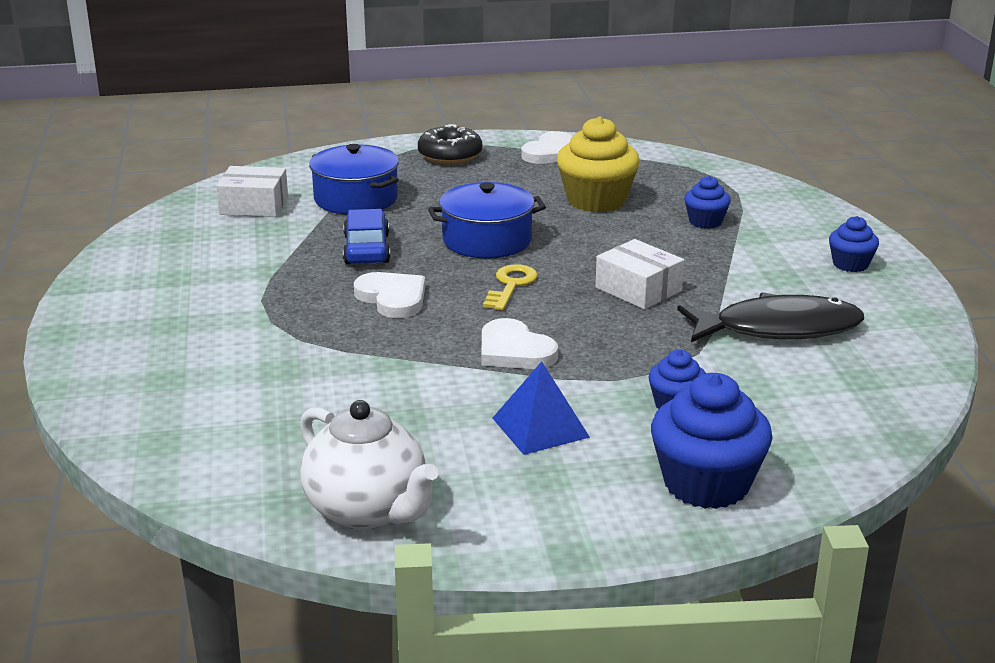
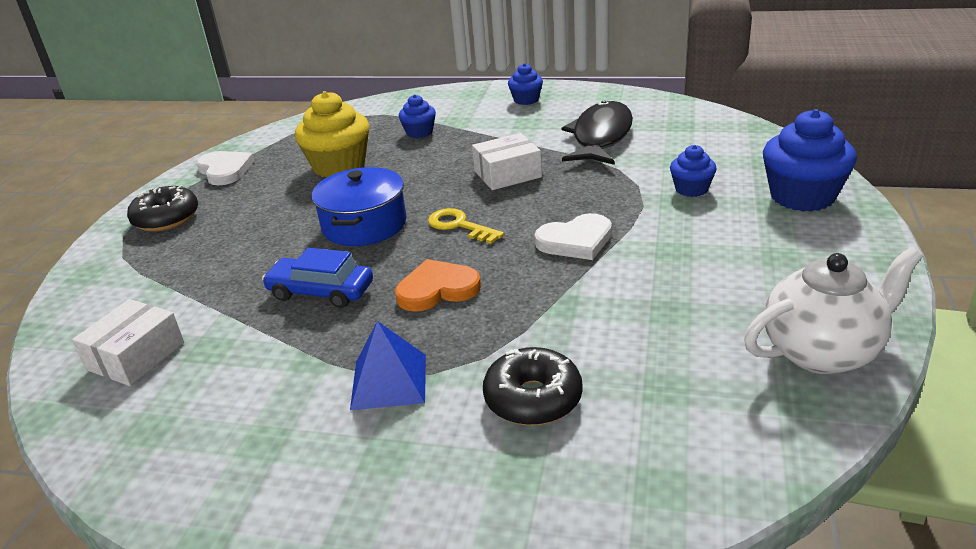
camera: 65 degrees left, 5 degrees up
(250, 370) = (533, 398): none -> black donut
(356, 199) = (199, 284): blue pot -> none
(392, 298) = (437, 289): white heart -> orange heart
(540, 427) = (705, 247): blue pyramid -> blue pyramid (389, 381)

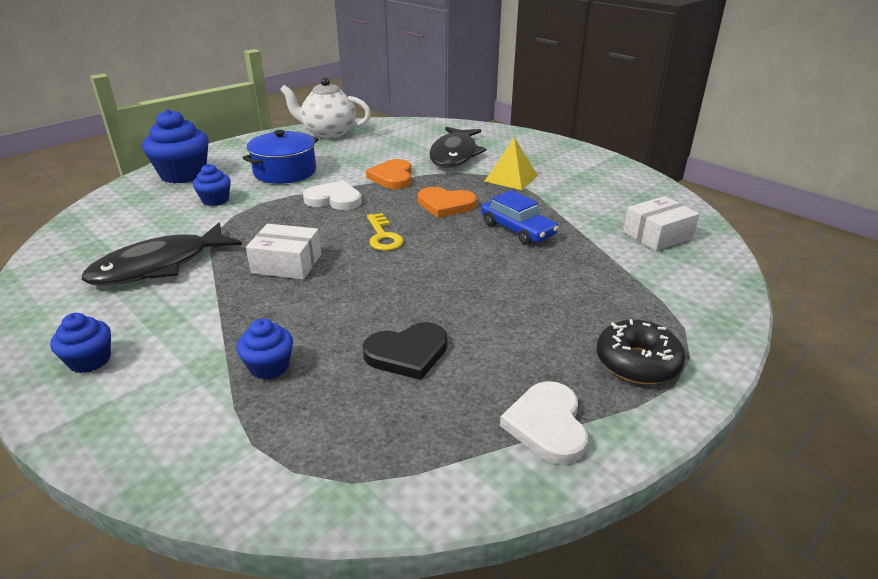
camera: 150 degrees left, 0 degrees up
(339, 166) = (407, 353): yellow cupcake -> black heart
(364, 225) = (447, 266): blue pot -> blue pot (285, 172)
(389, 381) = (511, 178): blue pyramid -> yellow pyramid
(533, 398) = (454, 155): black donut -> black fish
(561, 303) = (392, 177): none -> orange heart

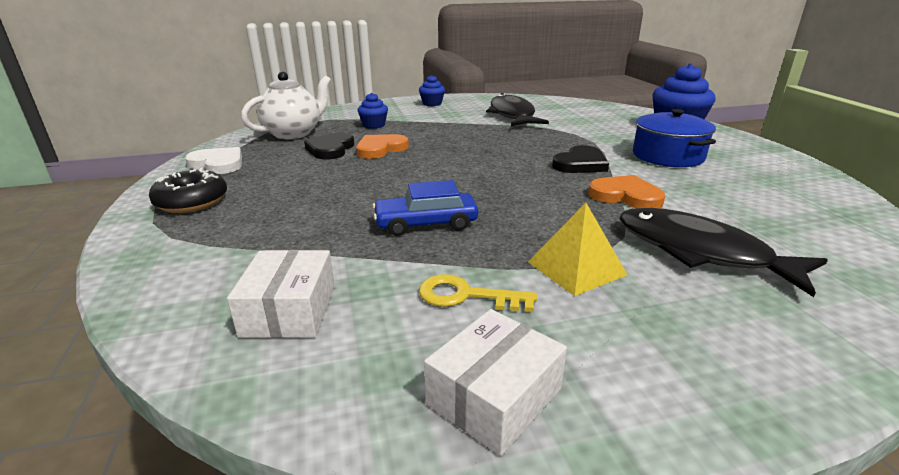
camera: 120 degrees right, 5 degrees down
(215, 200) = (610, 131): blue cupcake -> none
(287, 263) = (477, 138): white box -> white box (494, 396)
(328, 133) = (814, 190): white teapot -> white teapot (294, 134)
(334, 199) = (580, 164): white heart -> black heart
(383, 236) = (484, 168): yellow key -> yellow key (466, 296)
(445, 205) = (524, 205): orange heart -> orange heart (380, 149)

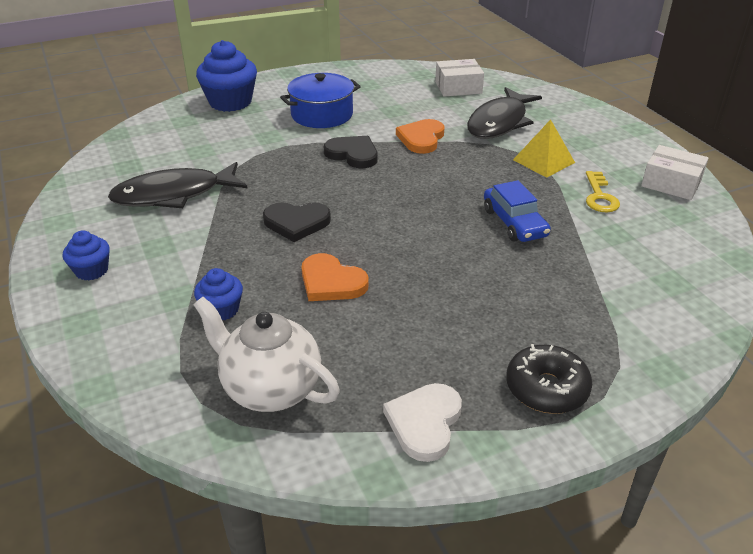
camera: 100 degrees left, 10 degrees up
(289, 310) = (662, 259): white box -> white box (458, 87)
(330, 149) = (340, 326): black heart -> black heart (296, 223)

